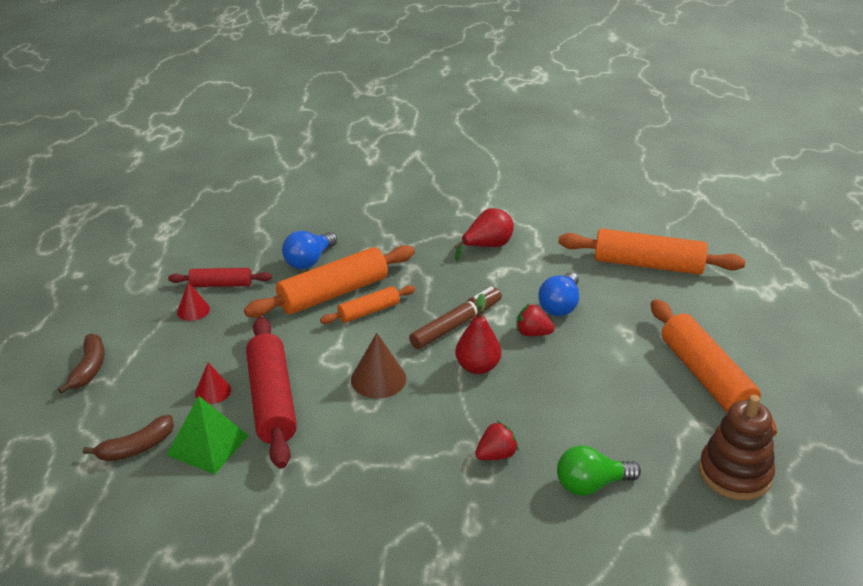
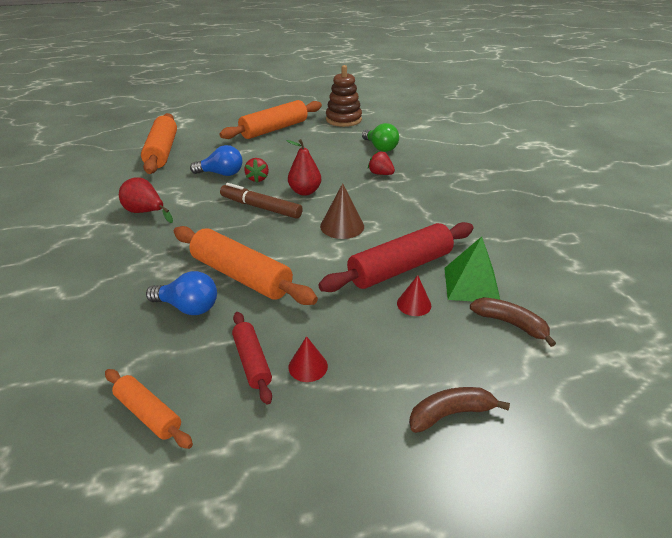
camera: 110 degrees left, 0 degrees up
(369, 311) = (261, 249): orange rolling pin -> orange rolling pin (148, 414)

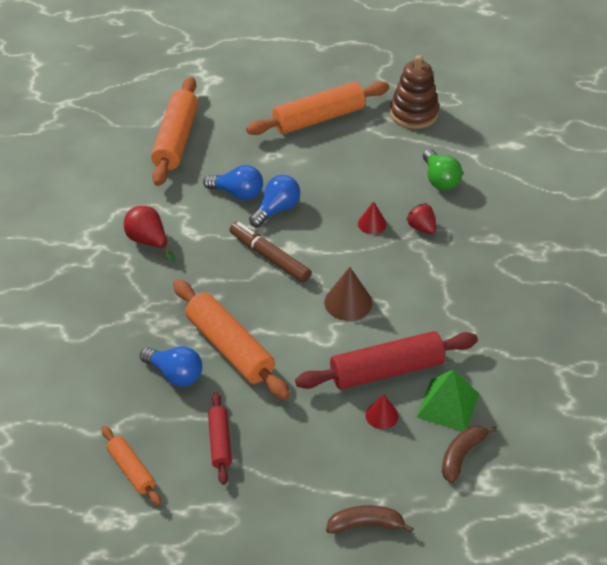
camera: 15 degrees right, 10 degrees up
(257, 179) = (276, 209): red strawberry -> blue light bulb
(305, 192) = (324, 241): red pear -> none
(308, 366) = (265, 457): red cone -> red cone (372, 223)
(510, 323) = (461, 456): brown banana -> brown banana turned 105 degrees counterclockwise

